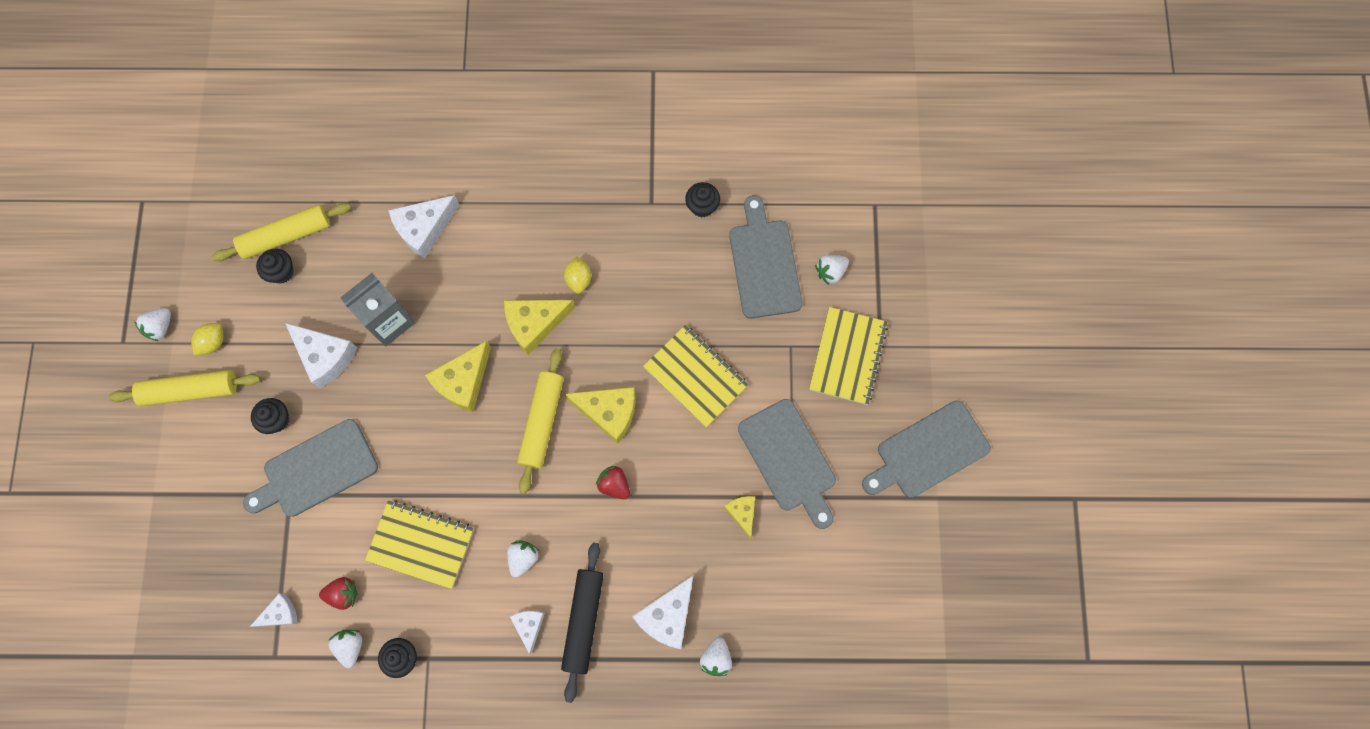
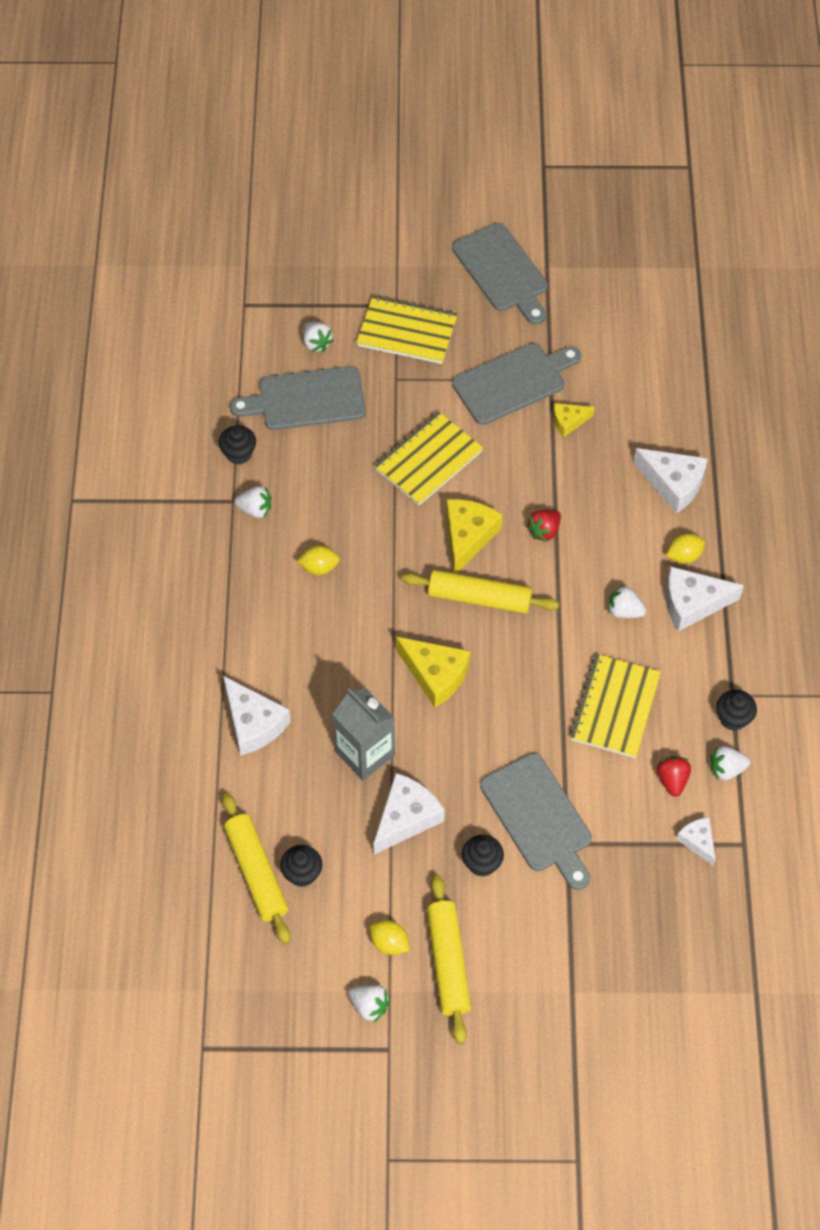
camera: 90 degrees left, 15 degrees down
(529, 626) = (692, 603): white cheese -> white cheese, size x1.74
(535, 324) = (370, 608): yellow cheese -> none
(583, 621) = (684, 556): black rolling pin -> yellow lemon
(716, 658) = (710, 444): white strawberry -> white strawberry (255, 509)

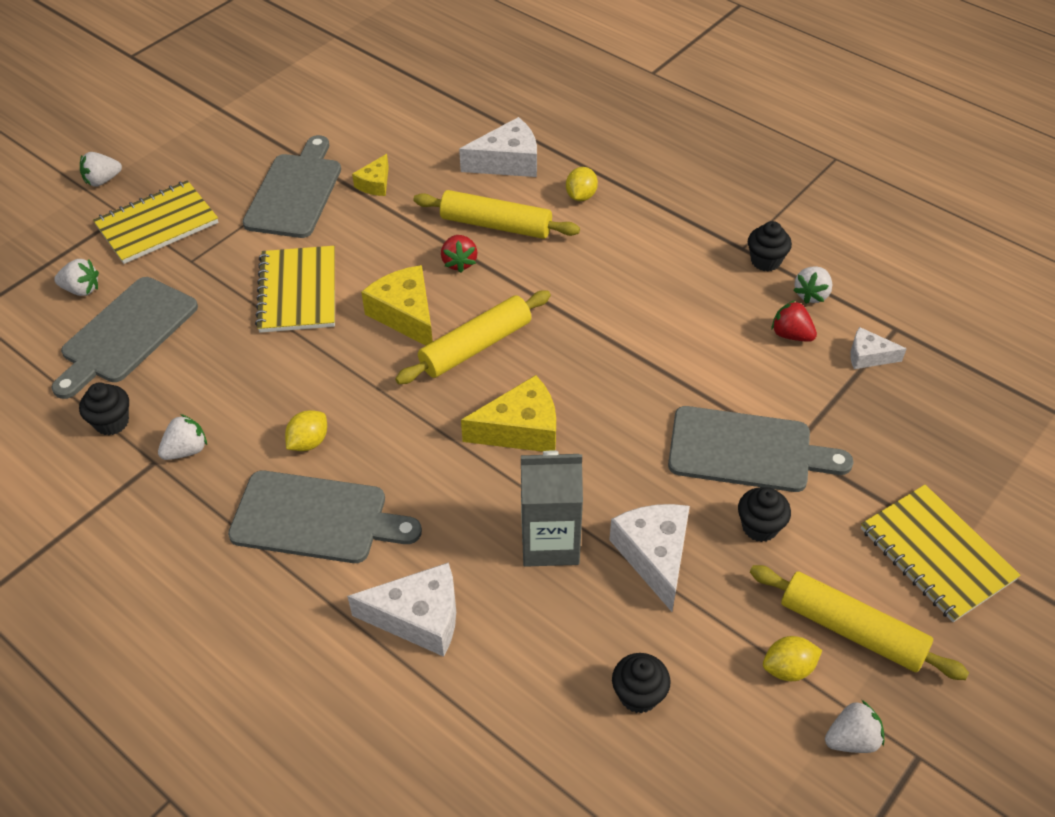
camera: 50 degrees left, 10 degrees down
(256, 872) = (599, 740): yellow rolling pin -> yellow rolling pin (496, 225)
(502, 271) = (187, 134): grey cutting board -> grey cutting board (316, 518)
(615, 707) = (682, 326): yellow notebook -> yellow notebook (936, 554)
(624, 611) = (593, 262): white strawberry -> white strawberry (102, 180)
(692, 603) = (631, 218): white cheese -> none

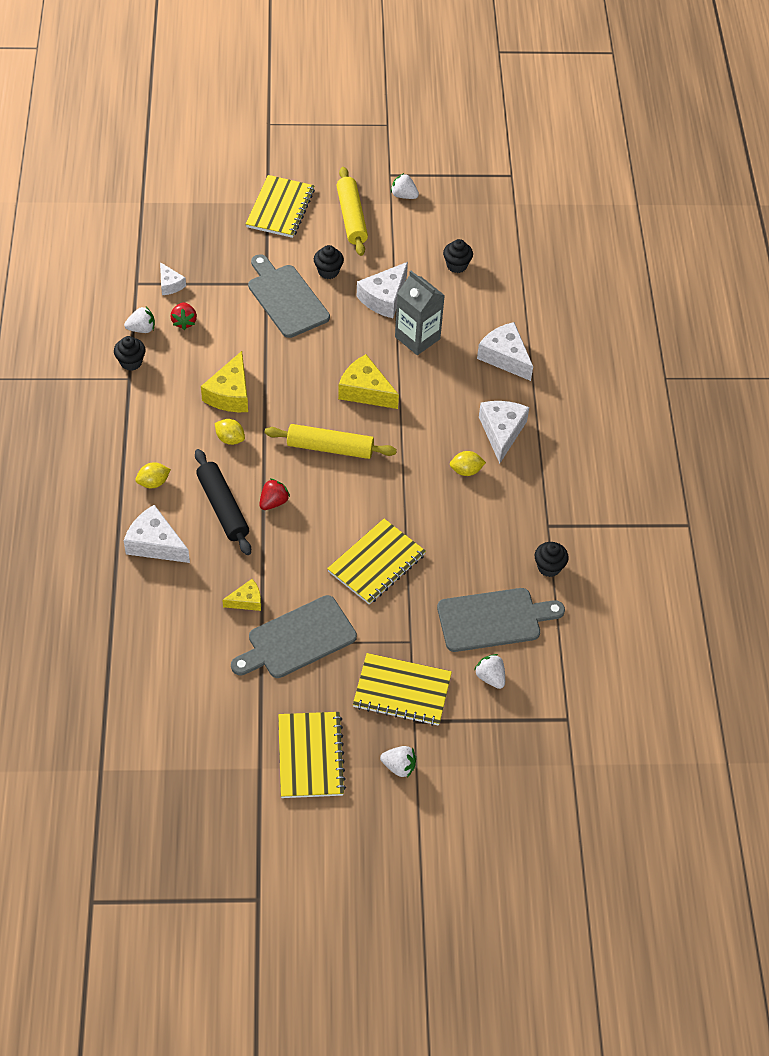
camera: 135 degrees left, 5 degrees up
(186, 450) = (527, 518): white strawberry -> none
(187, 139) = (310, 756): none -> yellow notebook
(316, 518) = (501, 432): grey cutting board -> white cheese
(406, 315) = (340, 496): yellow cheese -> yellow cheese (230, 394)
(496, 225) = (222, 507): yellow rolling pin -> black rolling pin
(788, 668) = (392, 227): yellow lemon -> yellow lemon (230, 439)

